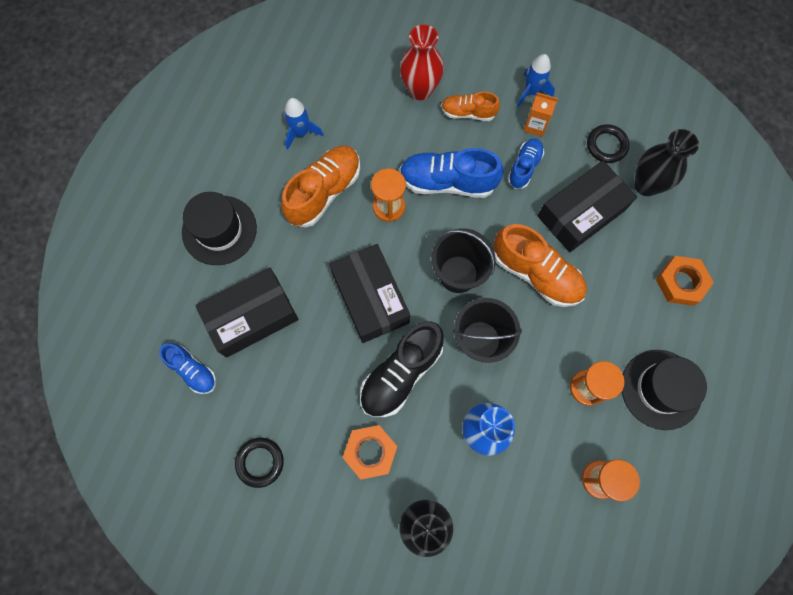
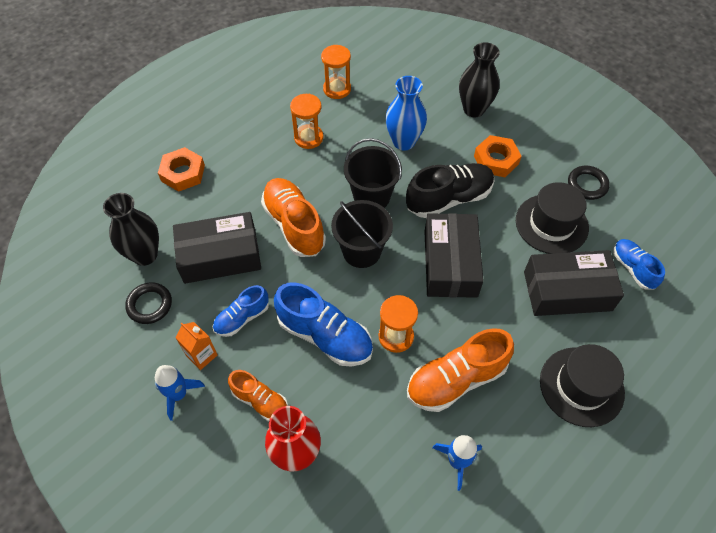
camera: 155 degrees left, 15 degrees down
(660, 389) = (256, 118): black hat -> black hat (551, 224)

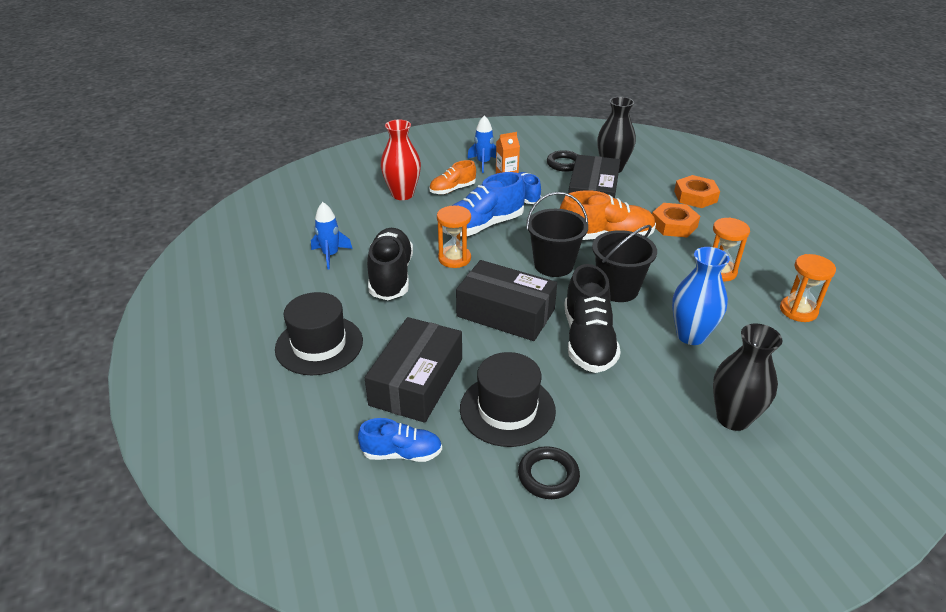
camera: 115 degrees right, 20 degrees down
(456, 379) = (391, 276): orange shoe -> black shoe
(496, 160) = (630, 402): orange nut -> orange nut (673, 225)

